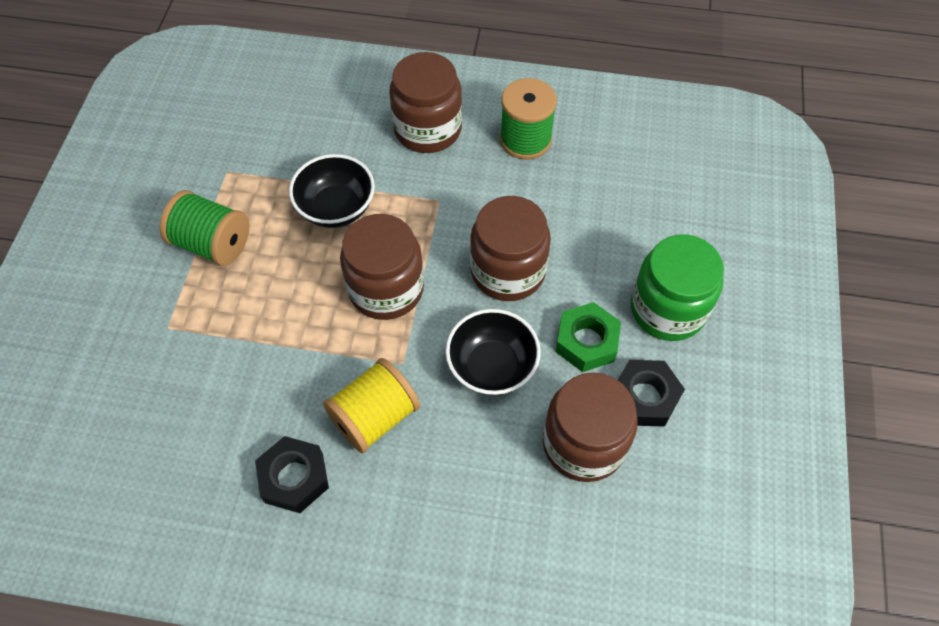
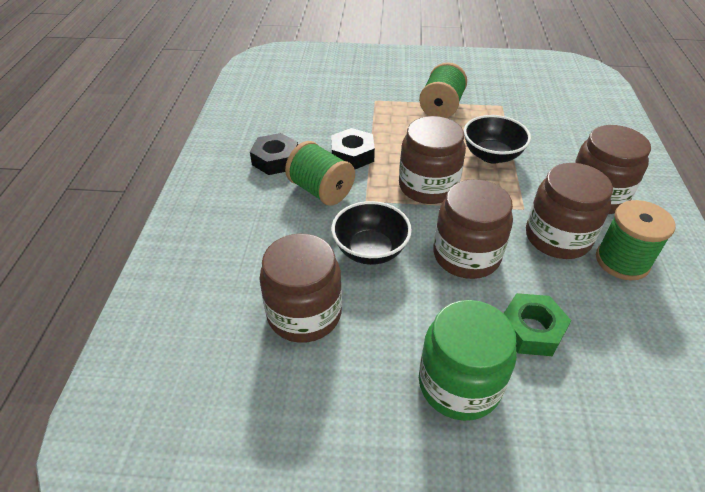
camera: 85 degrees right, 15 degrees down
(375, 417) = (321, 190): yellow spool -> green spool
(488, 182) = (557, 237): none -> brown jar
(586, 342) = (406, 314): green nut -> green nut (531, 330)
(644, 397) = (354, 361): black nut -> black nut (352, 155)

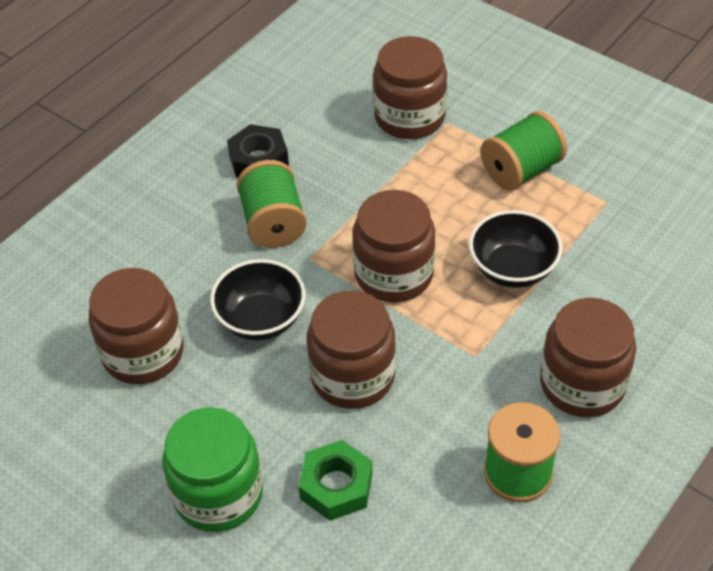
camera: 35 degrees right, 5 degrees up
(352, 155) = (348, 192): black nut -> none
(557, 237) = (475, 408): brown jar -> brown jar (409, 117)

